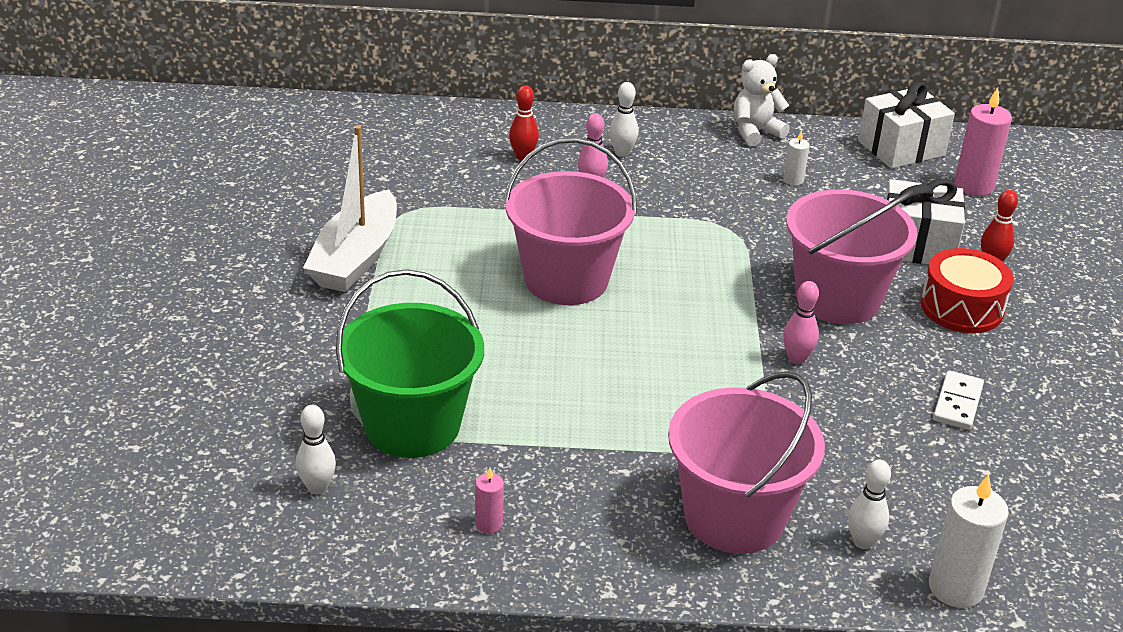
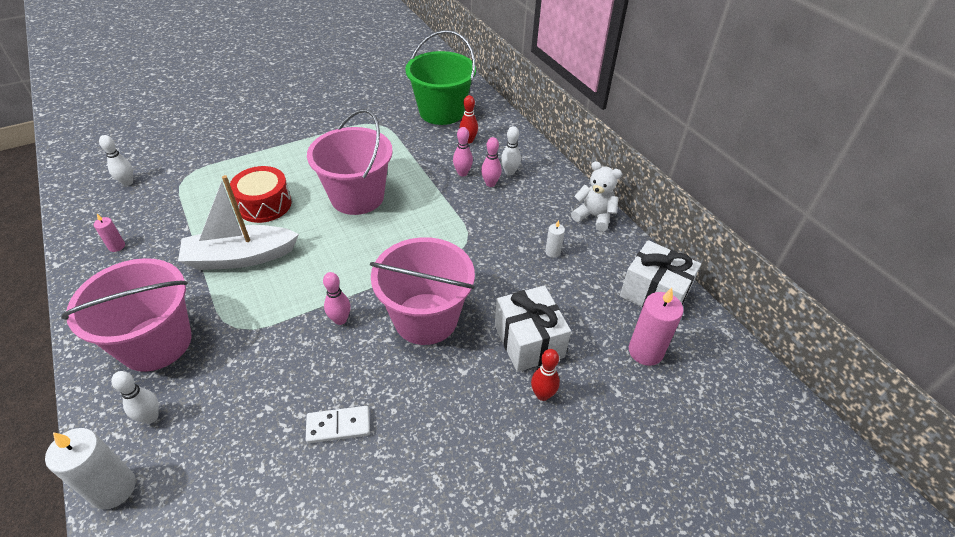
camera: 60 degrees right, 10 degrees up
(355, 258) = (324, 125): white boat -> white boat (240, 257)
(412, 425) = (191, 192): green bucket -> green bucket (441, 112)
(632, 174) = (490, 183): none -> pink bowling pin
(961, 307) = (466, 393): red drum -> red drum (264, 204)

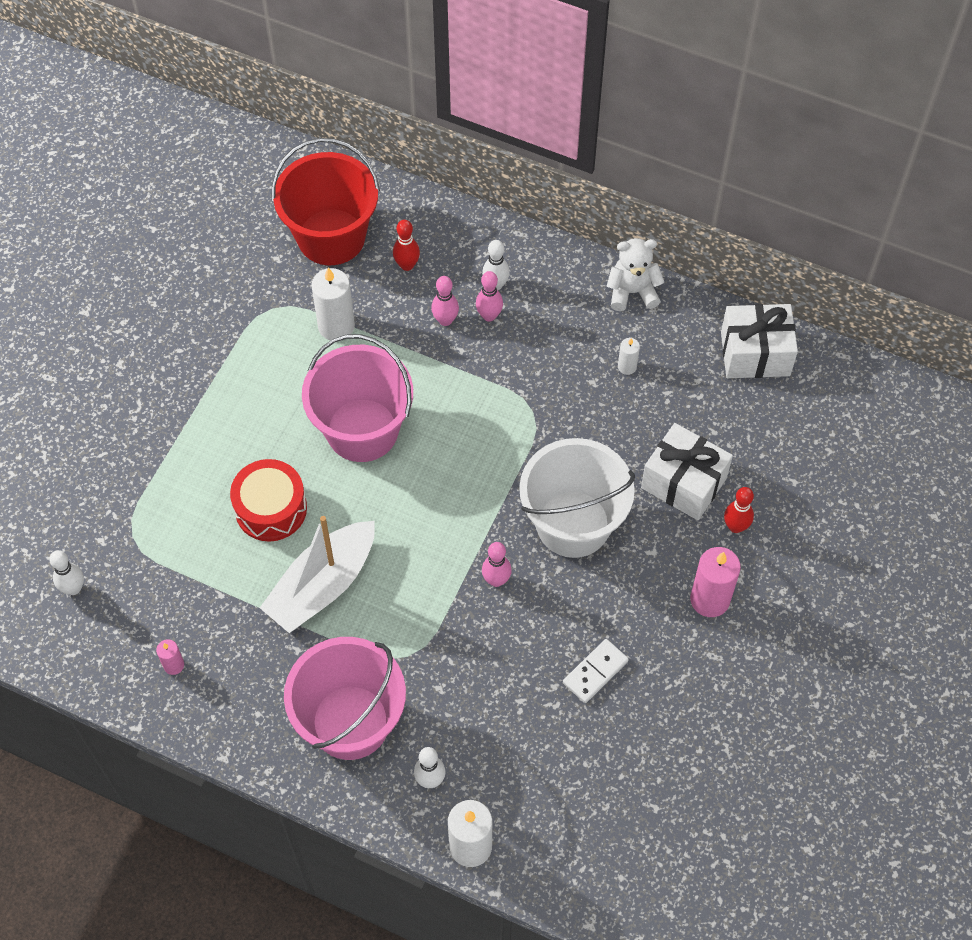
camera: 35 degrees left, 15 degrees up
(400, 146) = (336, 326): none -> white candle
(426, 318) = (573, 524): pink bucket -> white bucket
(441, 112) = (331, 237): green bucket -> red bucket
(645, 351) = (789, 424): pink candle -> pink candle (710, 599)

